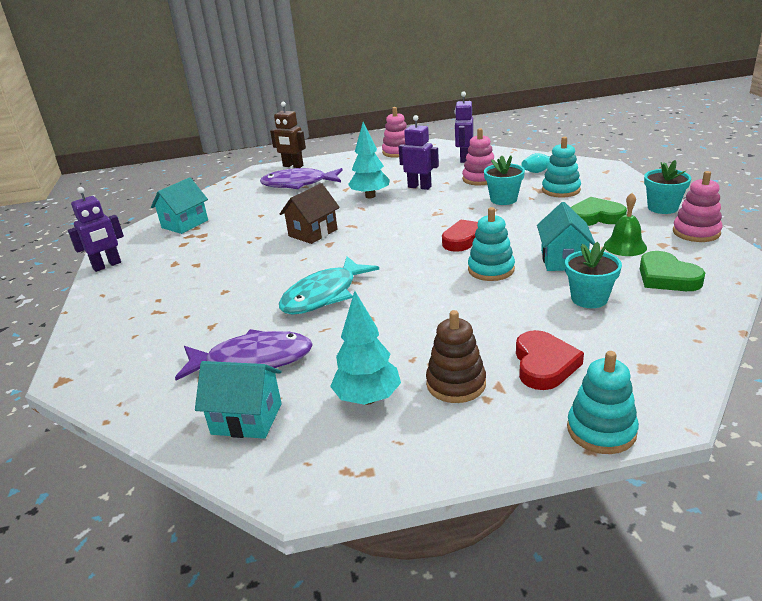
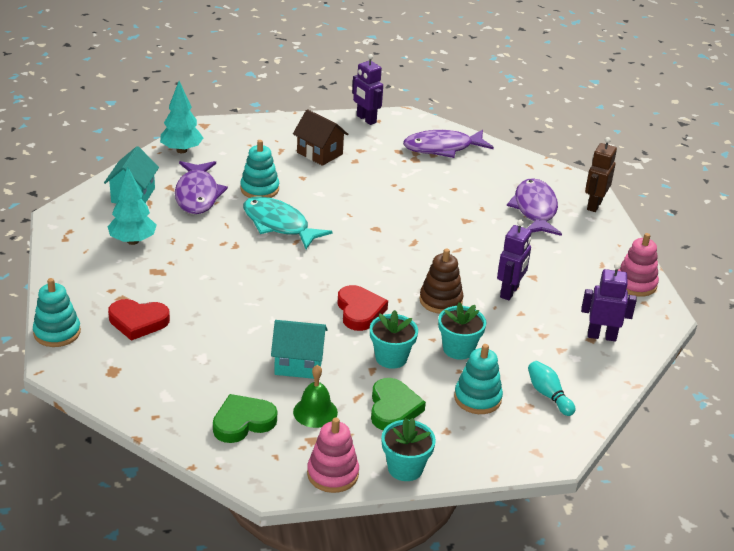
camera: 85 degrees right, 5 degrees up
(185, 224) = (442, 148): turquoise house -> purple fish
(313, 233) = (403, 219): brown house -> brown house (319, 153)
(370, 196) = (489, 256): turquoise tree -> turquoise tree (181, 150)
(456, 384) = (132, 279): brown stacking toy -> brown stacking toy (440, 300)
(480, 179) = (527, 340): pink stacking toy -> none
(491, 269) = (293, 317): turquoise stacking toy -> turquoise stacking toy (259, 189)
(589, 298) = (222, 364): turquoise flower pot -> turquoise flower pot (391, 358)

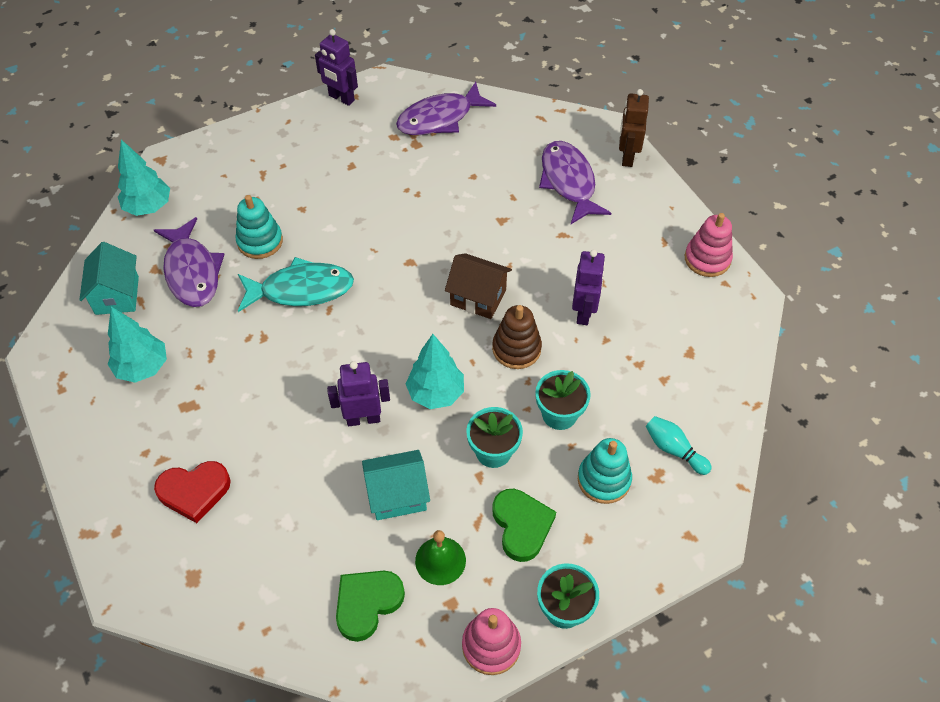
camera: 15 degrees left, 20 degrees up
(57, 332) = (105, 540): turquoise stacking toy -> none
(279, 225) = (301, 290): turquoise fish -> turquoise fish turned 150 degrees clockwise
(319, 153) = (308, 166): brown house -> brown house (478, 297)
(359, 311) = (436, 393): red heart -> turquoise tree
(601, 336) = (698, 346): purple robot -> purple robot (363, 419)

